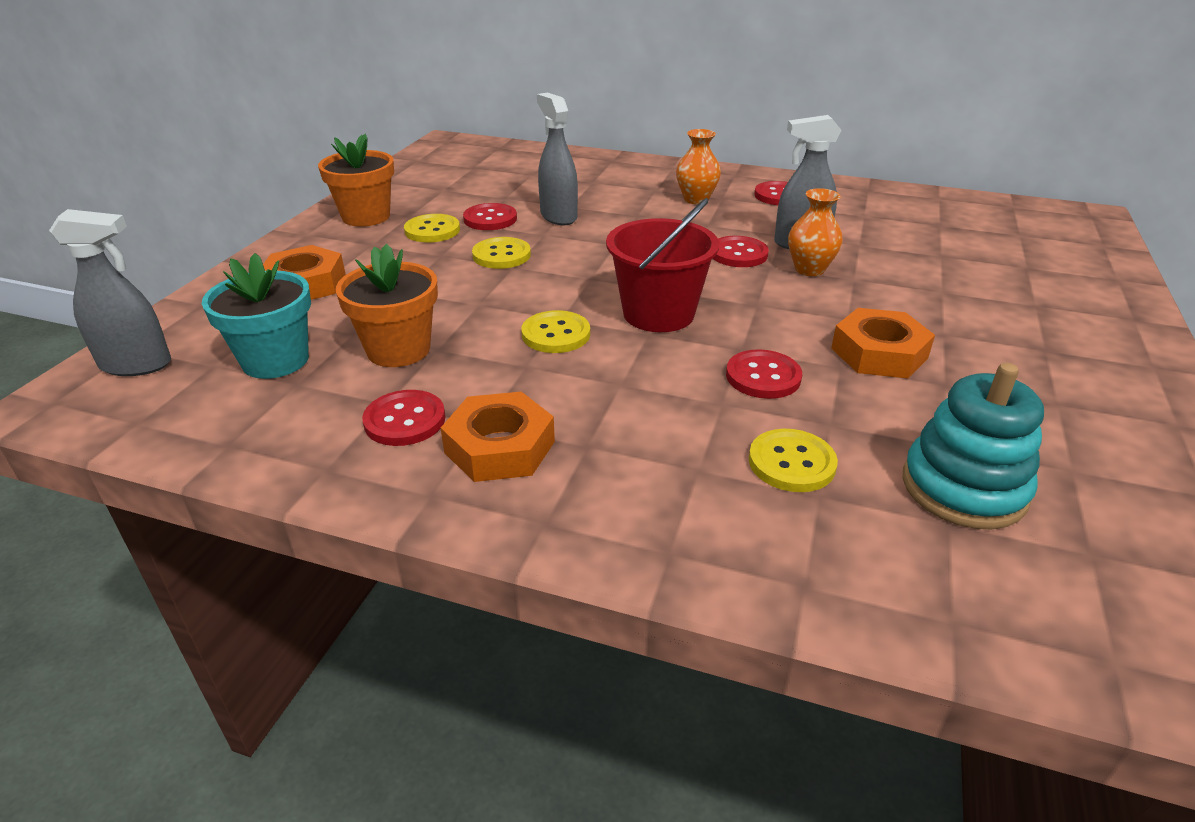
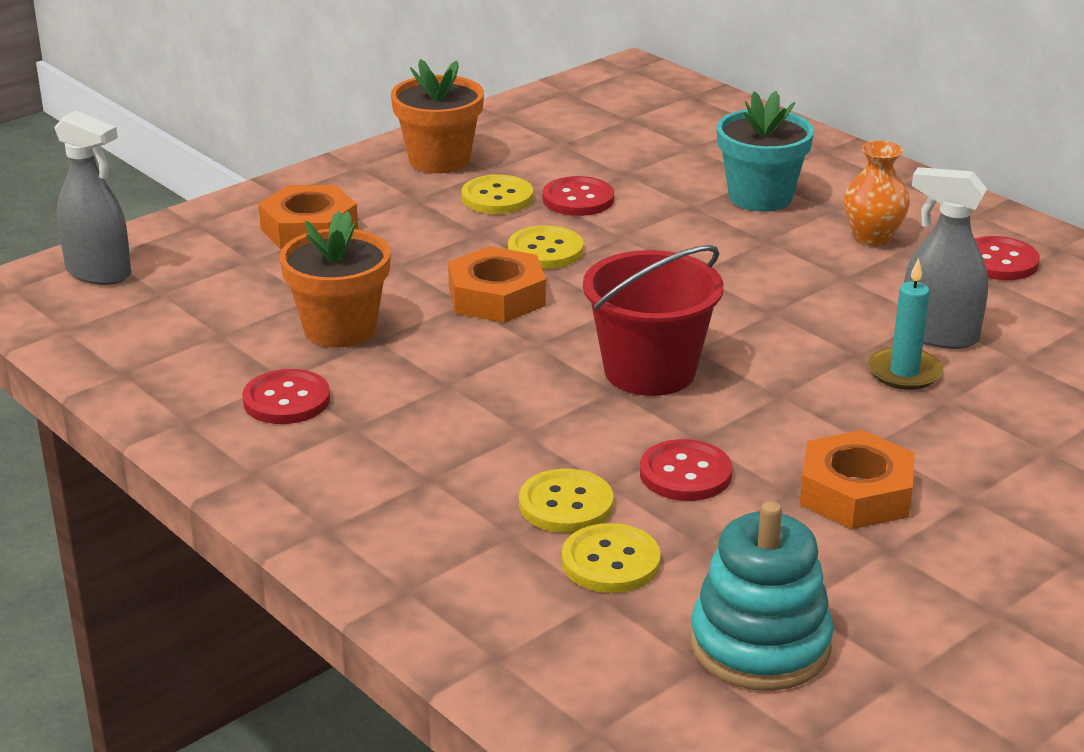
camera: 30 degrees right, 5 degrees down
(275, 360) = (219, 305): turquoise flower pot -> turquoise flower pot (760, 197)
(499, 447) = (348, 452): orange nut -> orange nut (496, 296)
(556, 334) = (512, 360): yellow button -> yellow button (566, 504)
(558, 216) = (664, 216): grey spray bottle -> none
(738, 254) = (836, 327): red button -> none
(809, 269) = (904, 372): orange vase -> turquoise candle

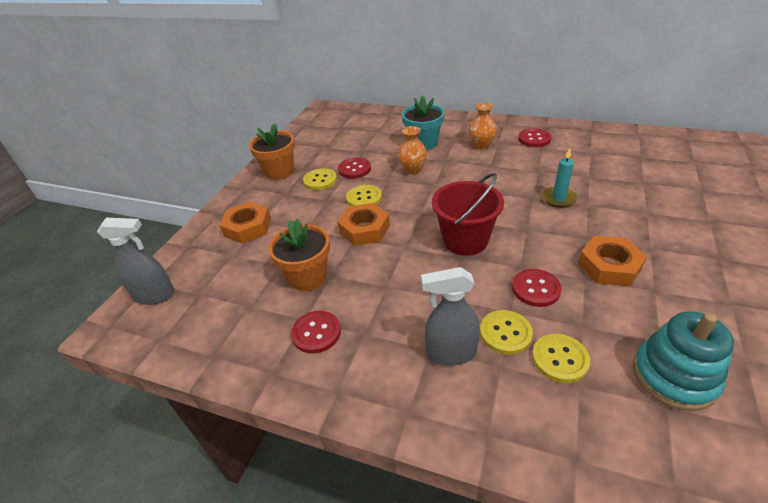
camera: 25 degrees left, 10 degrees up
(684, 236) = (412, 170): none -> orange vase
(938, 335) = (551, 177): grey spray bottle -> grey spray bottle (450, 353)

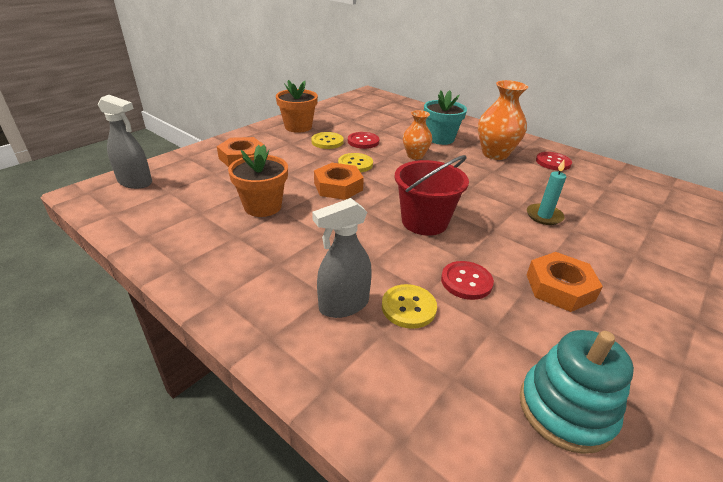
camera: 15 degrees right, 5 degrees down
(316, 333) = (237, 249): red button -> none
(450, 353) = (343, 305): grey spray bottle -> grey spray bottle turned 45 degrees counterclockwise
(481, 145) = (495, 154): orange vase -> orange vase, size x1.61
(560, 359) = (448, 348): yellow button -> none

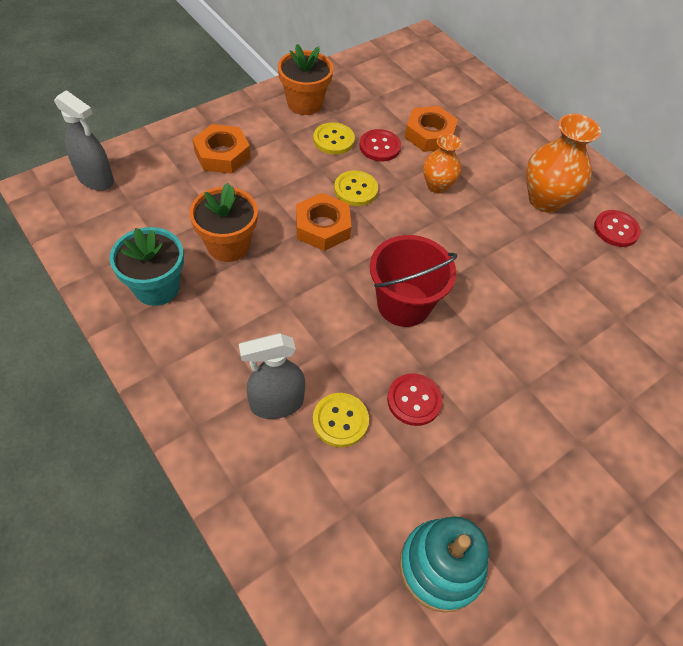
camera: 10 degrees right, 20 degrees up
(440, 139) = (484, 157): turquoise flower pot -> turquoise flower pot (157, 287)
(544, 216) = (551, 322): turquoise candle -> none
(559, 287) = (512, 429): orange nut -> orange nut (429, 134)

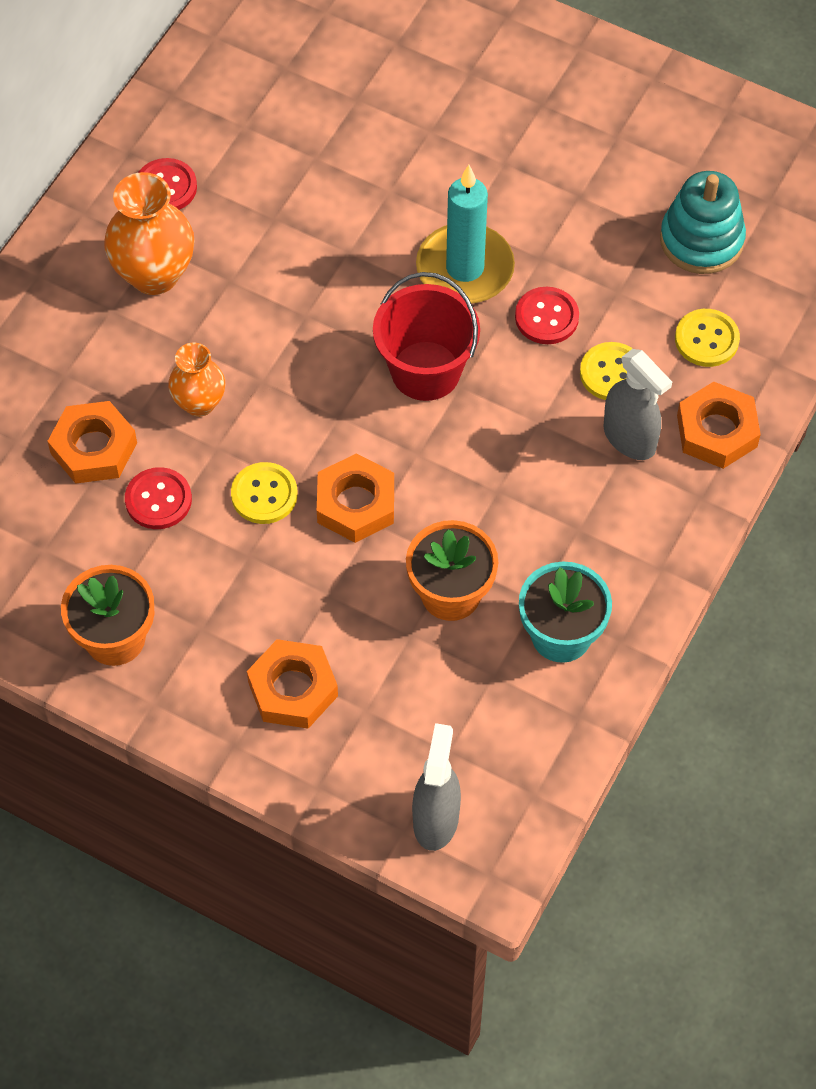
camera: 110 degrees left, 5 degrees up
(244, 470) = (717, 431): none -> orange nut
(333, 140) = (177, 563): yellow button -> yellow button (706, 339)
(483, 367) = (465, 268): none -> turquoise candle

